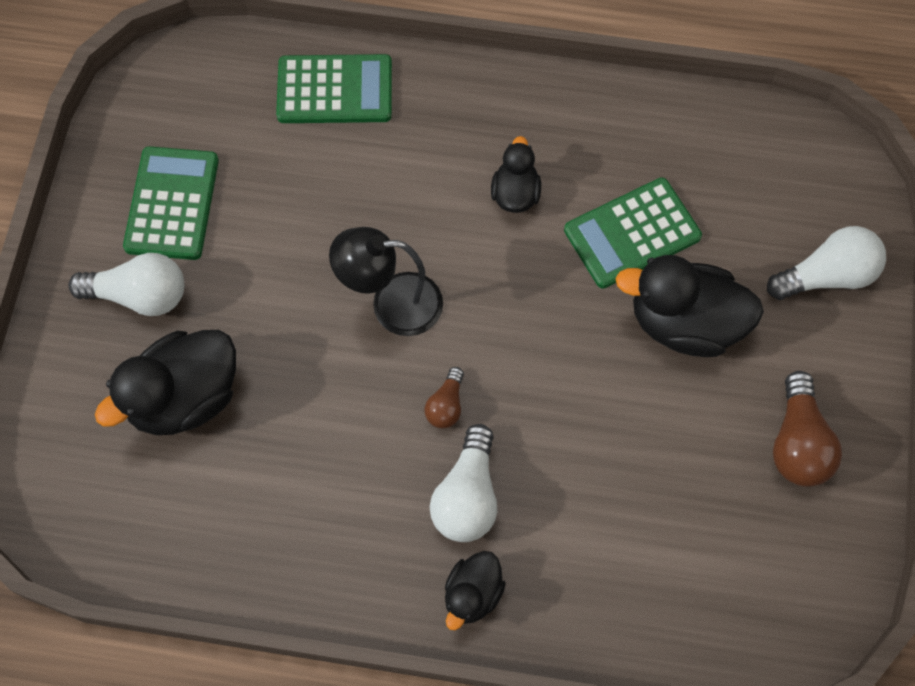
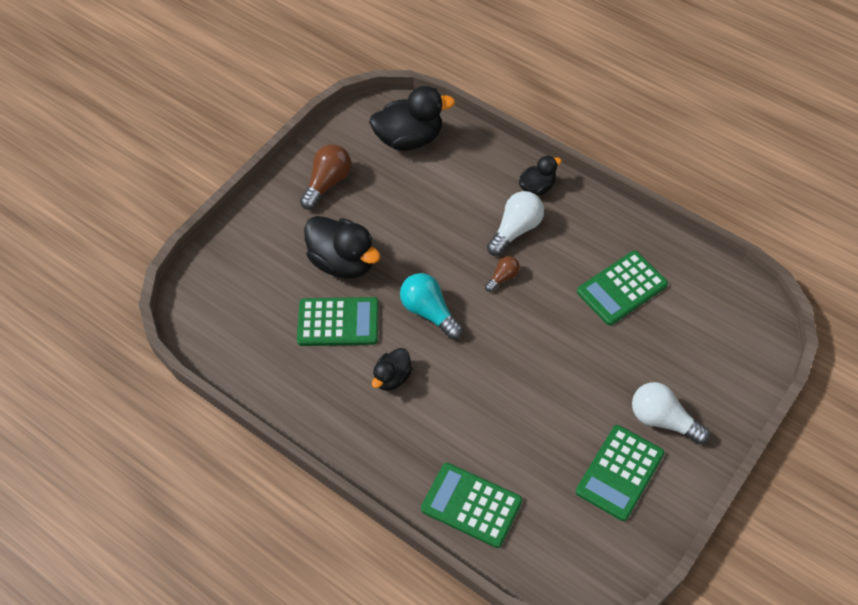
camera: 150 degrees left, 10 degrees down
(185, 397) = (655, 345): black duck -> black duck (410, 138)
(265, 468) = (622, 288): none -> green calculator
(392, 304) = (505, 345): black lamp -> none
(520, 304) = (429, 312): none -> turquoise light bulb
(826, 276) = (247, 252): white light bulb -> none

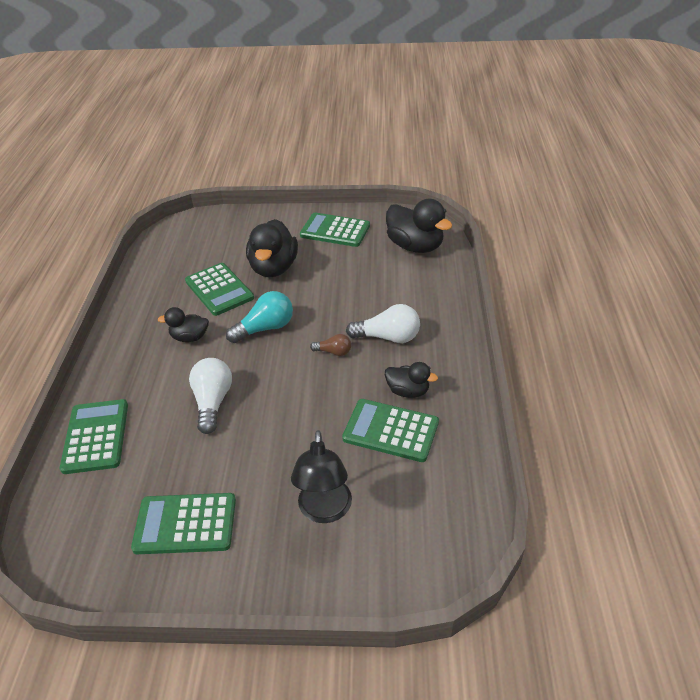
camera: 55 degrees right, 15 degrees down
(327, 183) = (335, 231): brown light bulb -> green calculator
(429, 312) = (265, 328): turquoise light bulb -> turquoise light bulb turned 45 degrees clockwise
(537, 187) = (443, 329): black duck -> black duck (408, 391)
(663, 420) = (267, 531): white light bulb -> white light bulb (212, 402)
(669, 373) = (324, 511): none -> black lamp

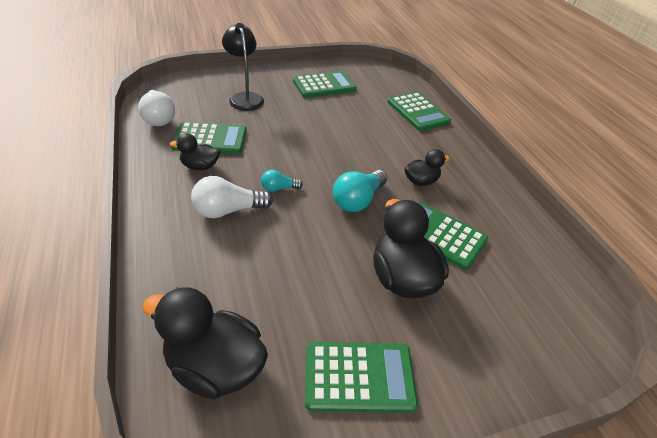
camera: 155 degrees right, 0 degrees up
(212, 402) = (357, 139): white light bulb -> white light bulb (158, 118)
(333, 352) = (279, 188): brown light bulb -> turquoise light bulb

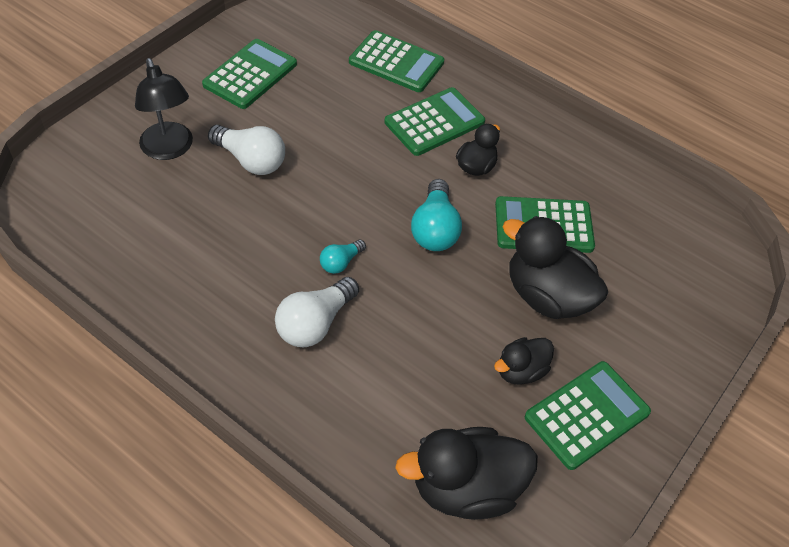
camera: 35 degrees left, 10 degrees up
(158, 118) = (91, 244): white light bulb -> white light bulb (251, 160)
(200, 166) = (223, 285): black duck -> black duck (520, 371)
(210, 139) = (194, 239): green calculator -> green calculator (434, 122)
(245, 98) = (169, 149): black lamp -> black lamp turned 150 degrees counterclockwise

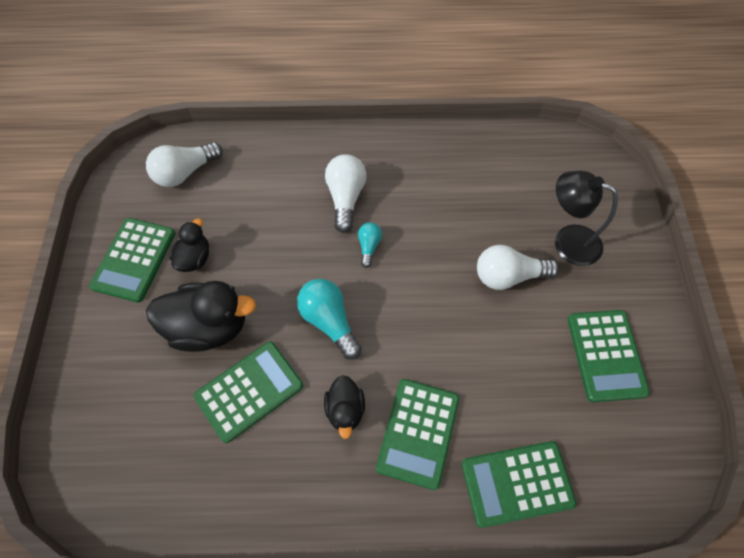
camera: 145 degrees right, 10 degrees up
(466, 488) = (185, 172): black duck -> white light bulb

